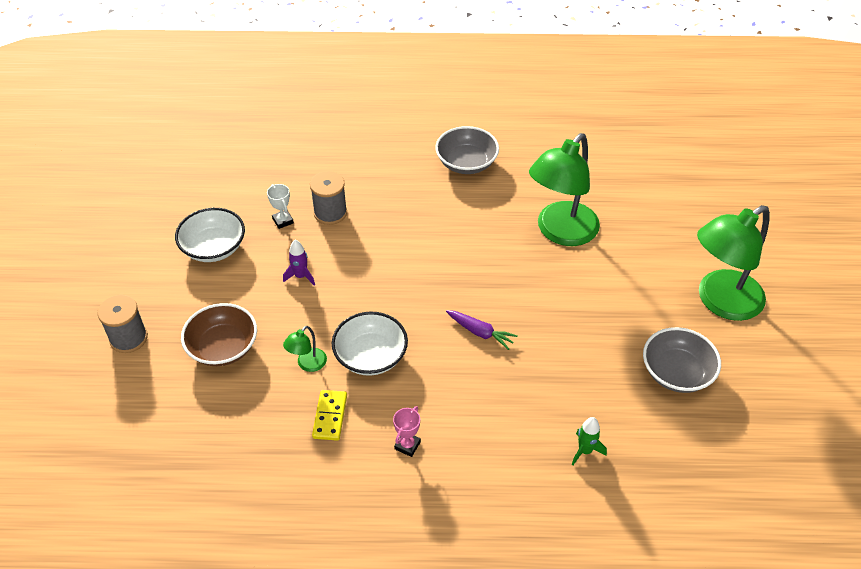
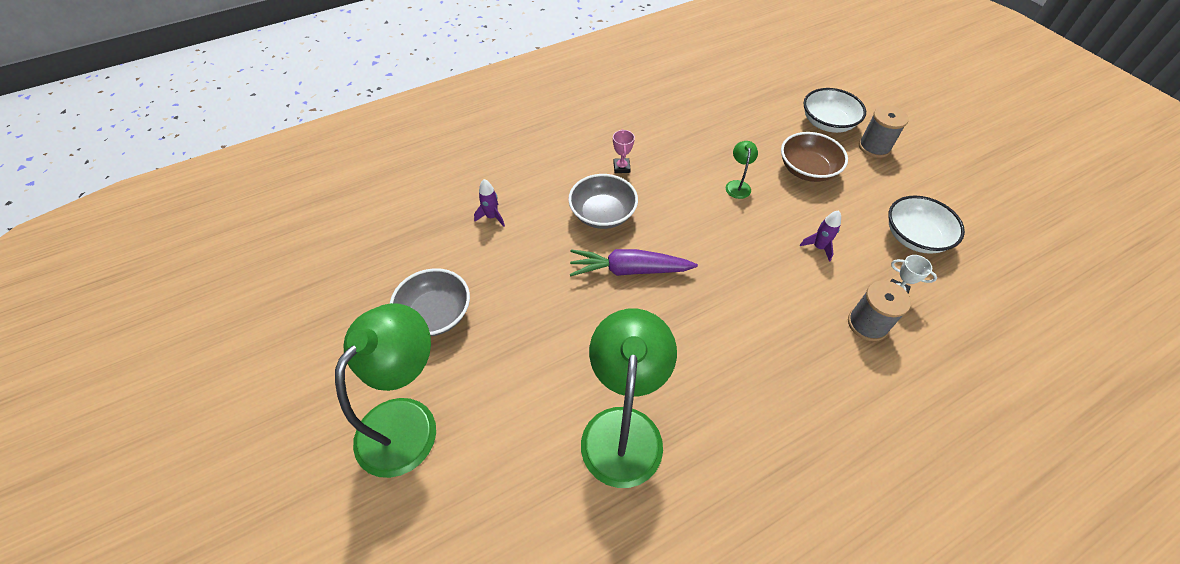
camera: 150 degrees right, 5 degrees up
(330, 416) = (688, 161): yellow domino -> none
(370, 356) = (699, 211): white bowl -> white bowl (827, 123)
(466, 163) = (803, 483): grey bowl -> grey bowl (602, 214)
(480, 332) = (629, 270): purple carrot -> purple carrot, size x1.64
(585, 451) = (492, 217): green rocket -> purple rocket

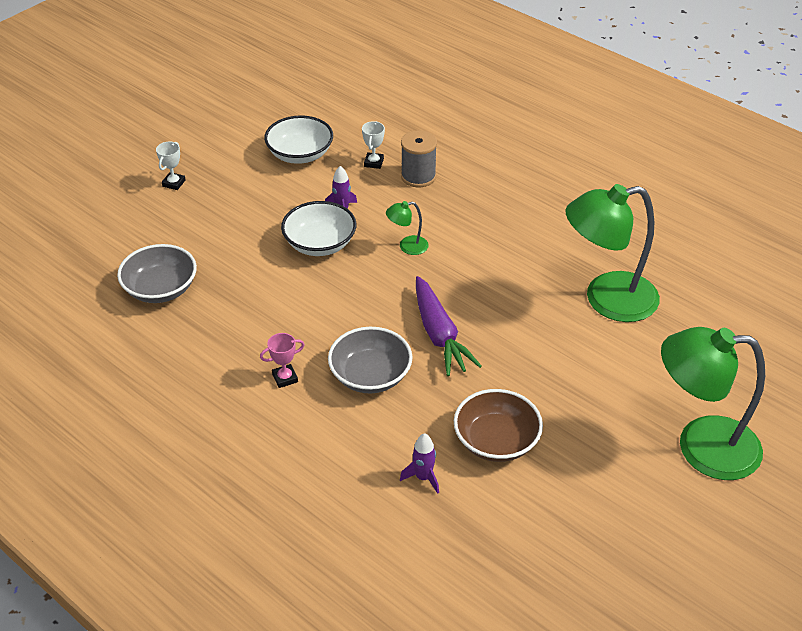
camera: 110 degrees left, 10 degrees down
(435, 314) = (582, 474): grey bowl -> grey bowl (161, 289)
(737, 185) = (276, 275): green lamp -> green lamp (407, 246)
(807, 169) = (229, 227): brown bowl -> brown bowl (496, 441)
(827, 123) = (141, 219): white bowl -> white bowl (320, 244)
(874, 147) = (174, 183): grey spool -> white trophy

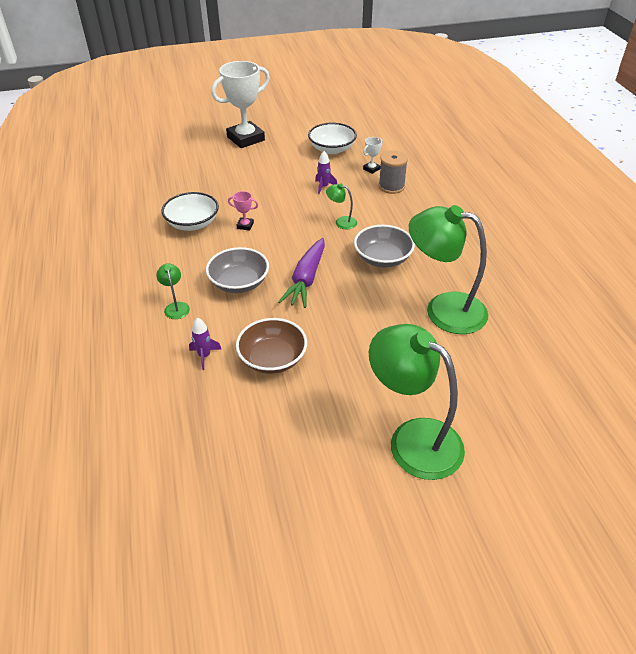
camera: 35 degrees right, 0 degrees up
(161, 289) = (179, 187): grey bowl -> grey bowl (382, 258)
(174, 183) = (246, 138): white trophy -> white trophy, size x2.43
(285, 378) = (190, 261): pink trophy -> pink trophy (245, 225)
(320, 244) = (290, 199): white bowl -> white bowl (192, 223)
(329, 440) = (176, 307): none -> green lamp

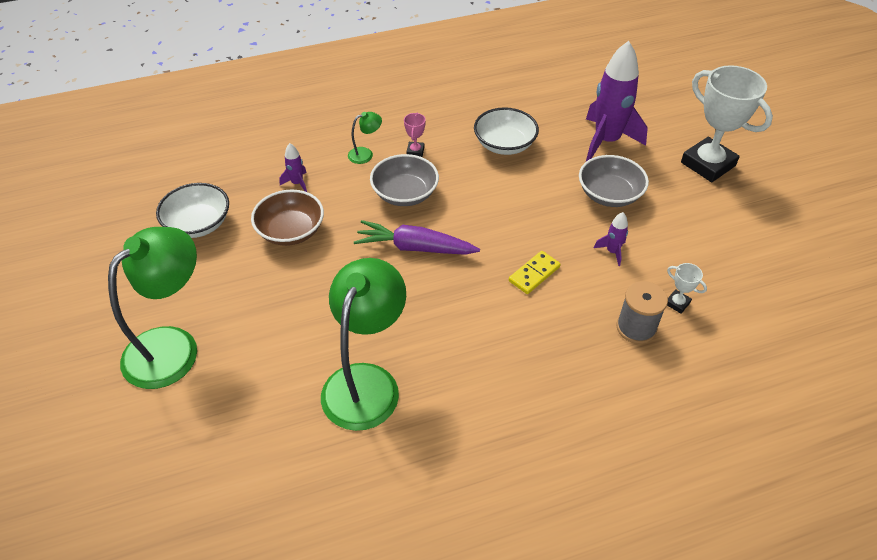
camera: 85 degrees right, 5 degrees up
(206, 175) = (606, 141): none -> purple rocket
(245, 225) = (509, 186): pink trophy -> pink trophy (415, 151)
(332, 149) = (717, 255): white bowl -> white bowl (198, 224)
(341, 222) = (534, 274): green lamp -> yellow domino
(382, 258) = (462, 319): grey bowl -> grey bowl (609, 194)

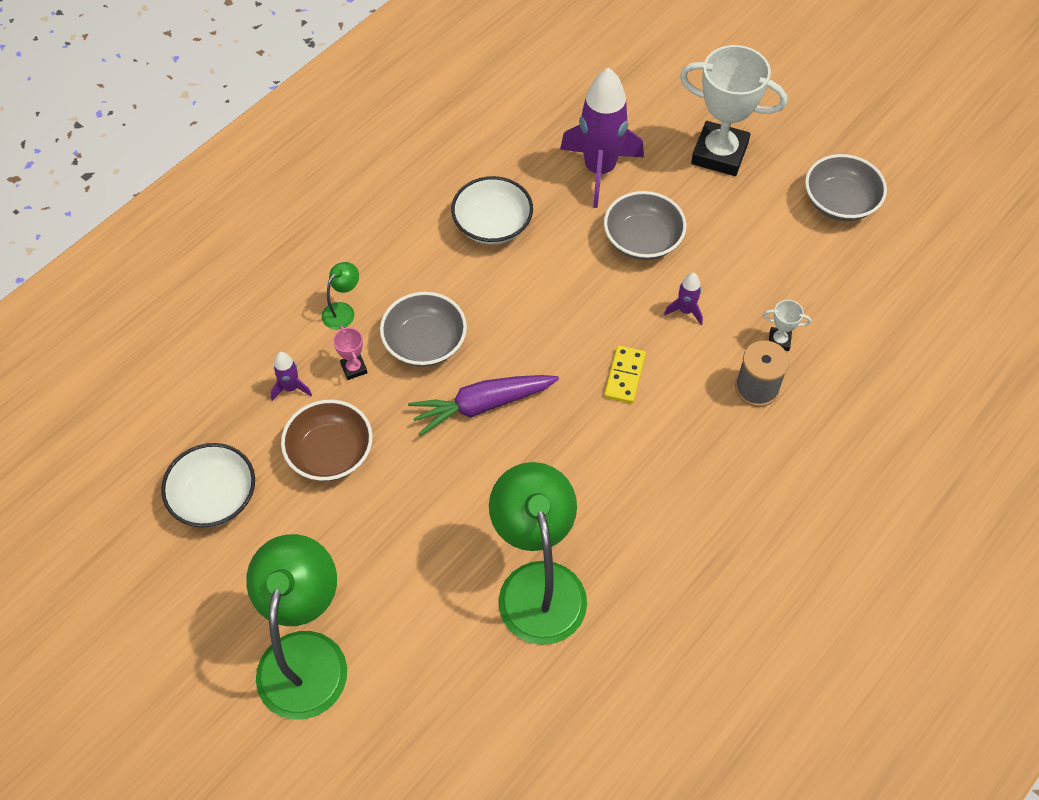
camera: 30 degrees left, 10 degrees up
(415, 151) = (398, 280): pink trophy -> pink trophy (354, 368)
(791, 231) = (840, 202): none -> grey bowl

